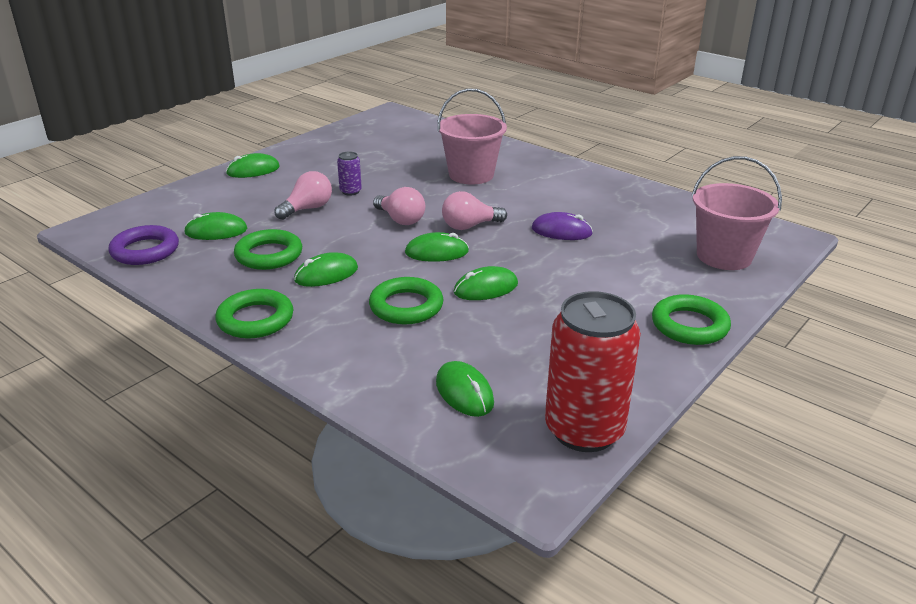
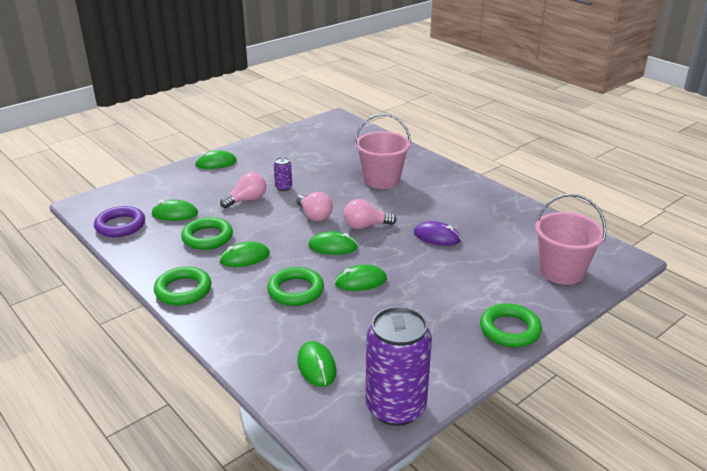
camera: 10 degrees right, 0 degrees up
(584, 430) = (395, 407): red can -> purple can

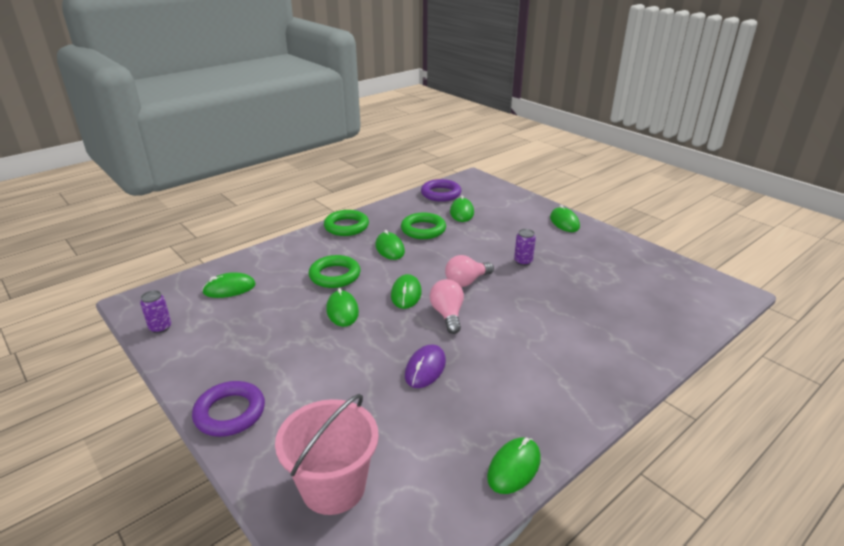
camera: 90 degrees right, 0 degrees up
(247, 200) = (492, 243): pink light bulb -> none
(381, 180) = (562, 328): pink bucket -> none
(395, 407) = (160, 327): purple can -> purple can, size x0.43
(509, 329) = (230, 413): green ring -> purple ring
(521, 207) = (514, 467): none -> green mouse

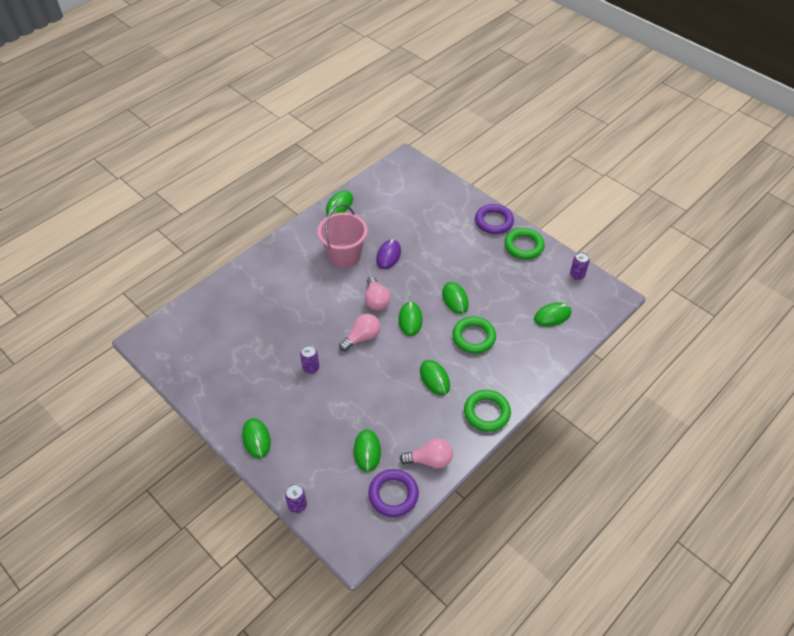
camera: 175 degrees right, 20 degrees up
(333, 486) = (425, 192): pink bucket -> pink bucket (344, 255)
(407, 206) = (430, 460): none -> pink light bulb
(423, 229) = (406, 413): green ring -> green ring (523, 246)
(517, 193) = (297, 505): none -> purple can

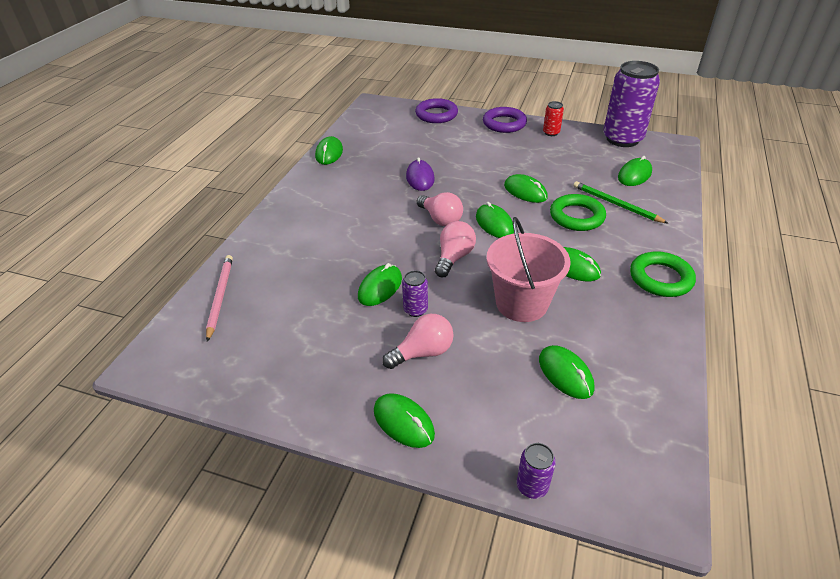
camera: 25 degrees left, 10 degrees down
(203, 308) = (220, 297): none -> pink pencil
(300, 341) = (380, 287): none -> green mouse
(344, 255) = (369, 192): pink bucket -> pink bucket (521, 303)
(393, 494) = (644, 411): purple ring -> purple ring (436, 115)
(430, 460) = (649, 352): pink light bulb -> pink light bulb (423, 352)
(512, 338) = (616, 204): none -> green pencil
(523, 246) = (551, 133): green ring -> red can
(577, 275) = (622, 139): purple can -> purple can, size x2.34

